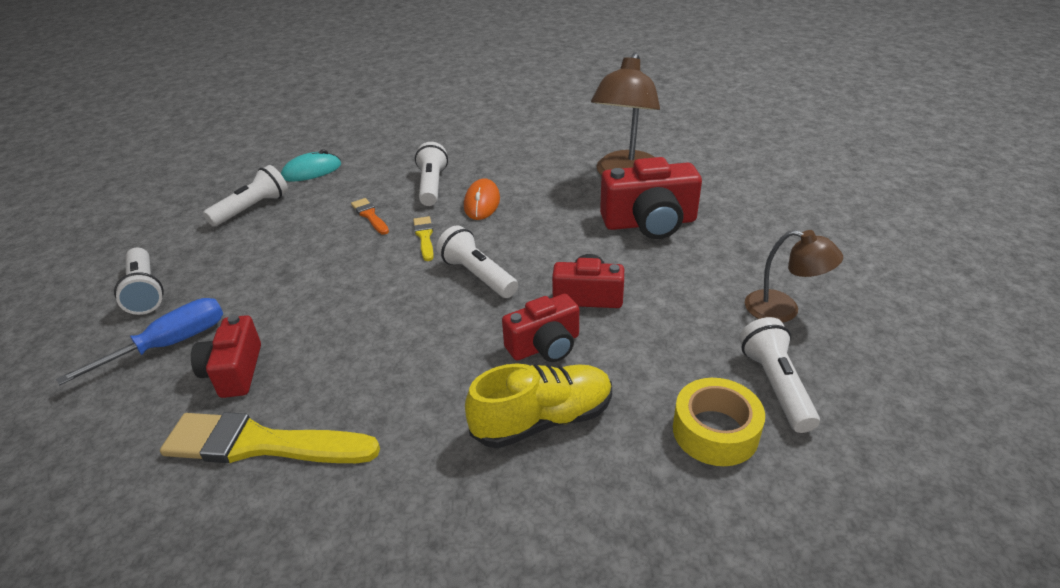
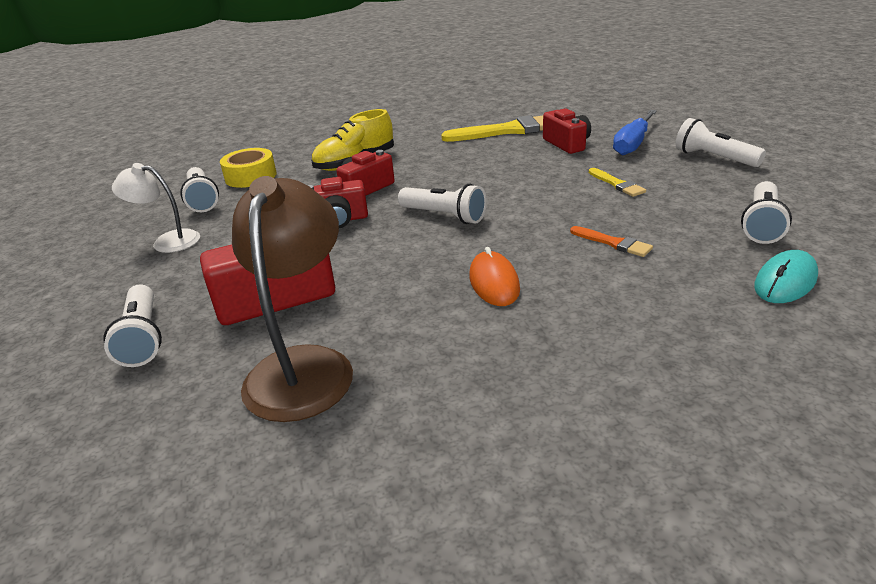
camera: 165 degrees right, 5 degrees down
(424, 237) = (526, 235): yellow brush -> yellow brush (617, 184)
(432, 186) = (583, 293): white flashlight -> white flashlight (143, 338)
(783, 310) = (167, 241): brown lamp -> white lamp

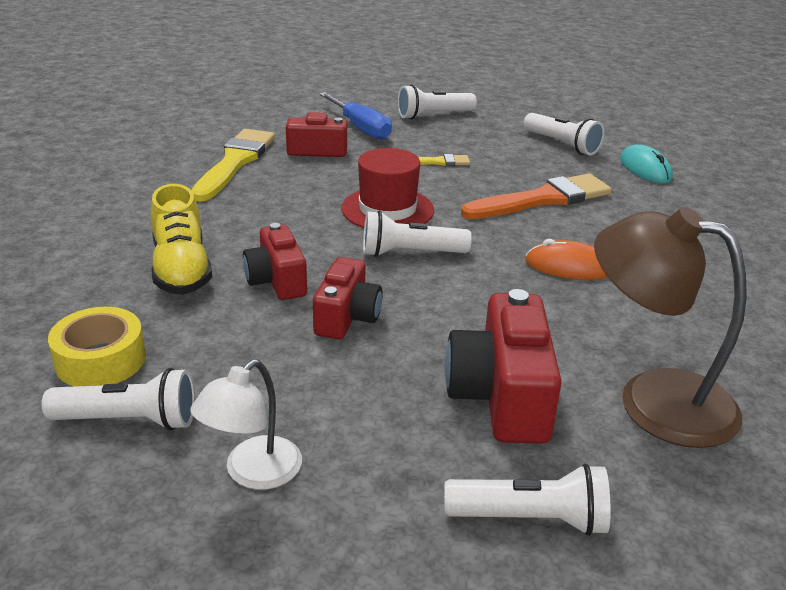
camera: 70 degrees left, 0 degrees up
(444, 216) = (410, 253): white flashlight -> white flashlight turned 150 degrees counterclockwise
(504, 191) = (387, 209): none -> red hat
(613, 243) = (543, 199): orange brush -> orange brush, size x2.03

